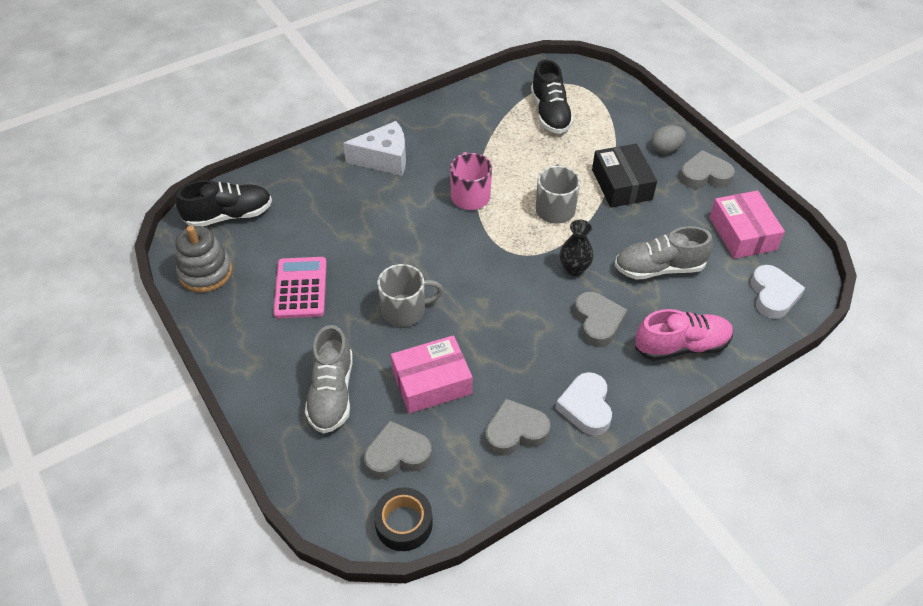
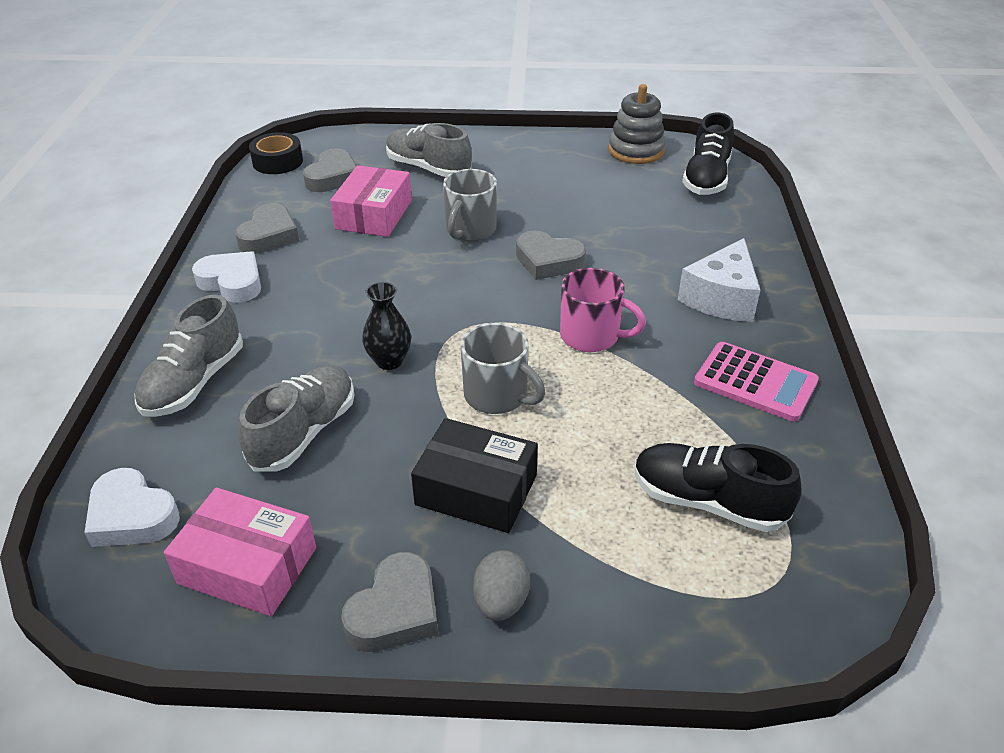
camera: 125 degrees right, 10 degrees down
(301, 288) = (564, 187): pink calculator -> pink calculator (755, 382)
(598, 322) = (302, 339): grey heart -> grey heart (548, 261)
(681, 346) = (194, 382): pink shoe -> grey shoe

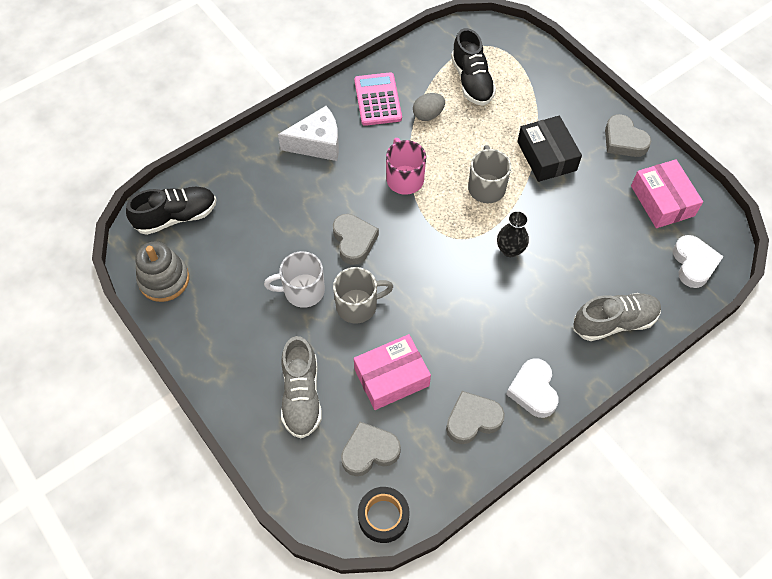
camera: 130 degrees left, 20 degrees up
(304, 432) = (588, 243): grey shoe -> none
(395, 611) = (623, 140): grey heart -> grey heart turned 120 degrees counterclockwise
(501, 602) = (585, 113): grey egg -> grey egg (428, 115)
(529, 209) = (302, 291): none -> white mug

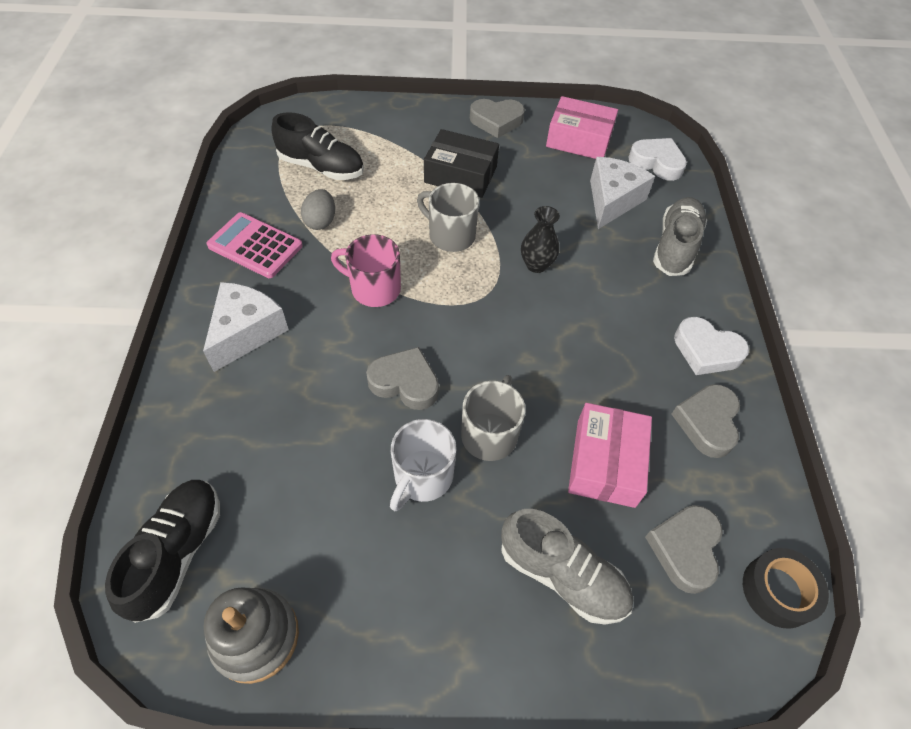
camera: 55 degrees left, 5 degrees down
(619, 258) = (612, 200): none -> white cheese

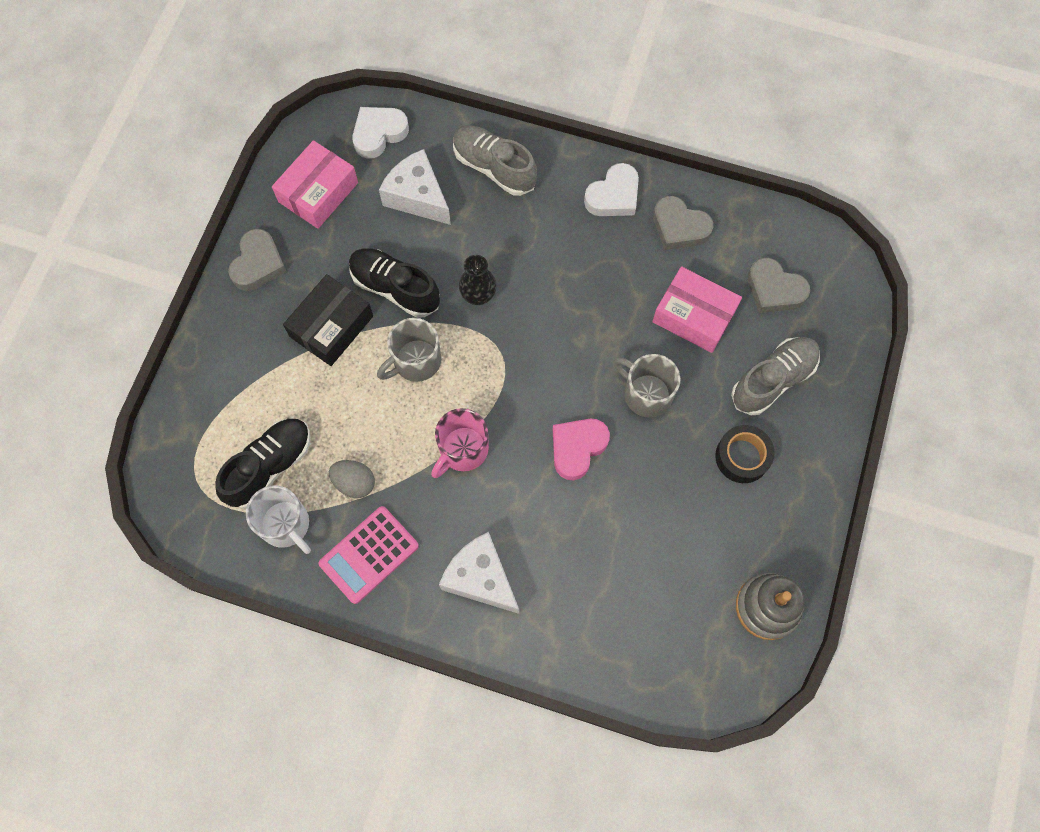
camera: 70 degrees left, 15 degrees up
(177, 552) = (688, 659): black shoe -> black shoe (395, 288)
(405, 382) = (577, 448): grey heart -> pink heart
(422, 477) = (671, 457): white mug -> white mug (286, 525)
(778, 591) = (817, 244): black tape -> black tape (742, 457)

